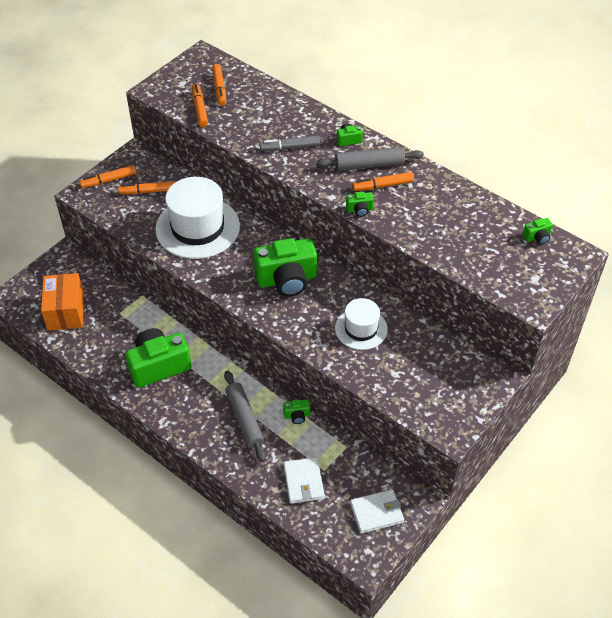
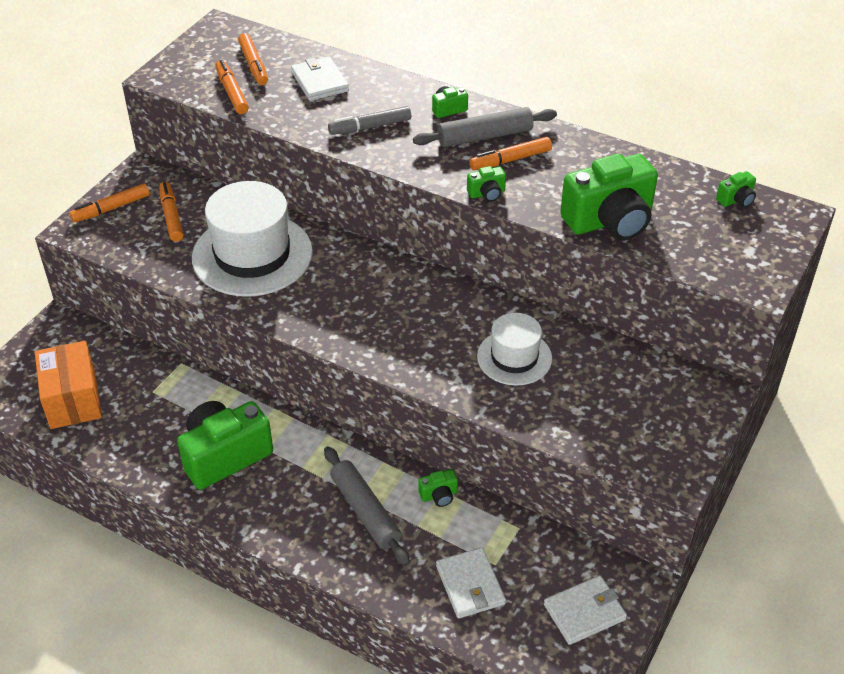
camera: 10 degrees left, 5 degrees down
(148, 191) = (171, 216): orange marker -> orange marker turned 90 degrees clockwise
(263, 107) = (320, 82): none -> white wallet
(287, 280) = (394, 307): green camera -> green camera (610, 221)

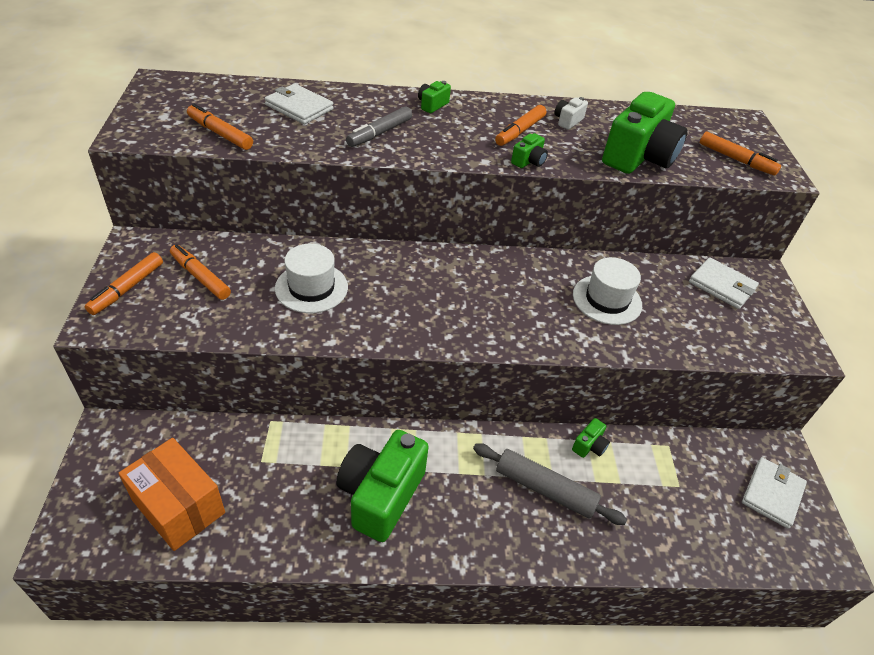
camera: 35 degrees left, 0 degrees up
(252, 255) = (311, 287): white hat -> white hat, size x0.58
(254, 65) = (222, 106): orange marker -> orange marker (736, 159)
(470, 585) = (678, 515): white wallet -> white wallet (722, 286)
(485, 136) = (482, 118): grey rolling pin -> none
(574, 161) = (567, 121): none -> white camera
(736, 200) = (701, 120): green camera -> none

